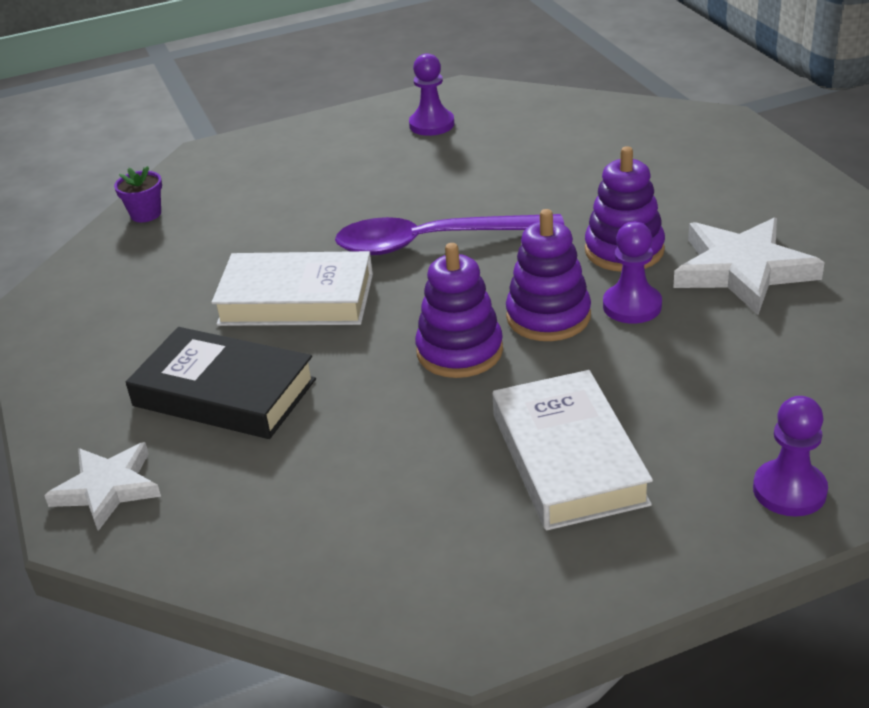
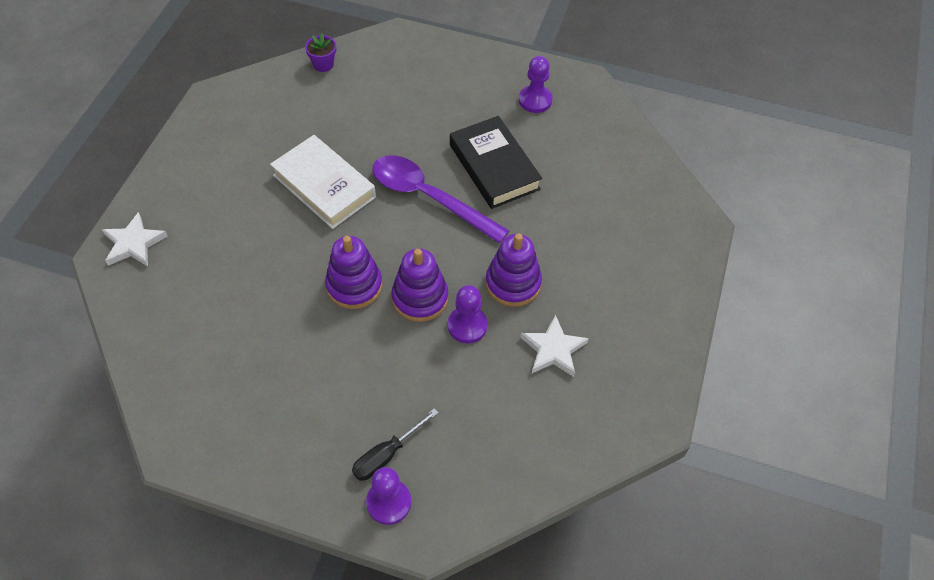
camera: 35 degrees right, 20 degrees up
(224, 393) = (231, 224): black book -> black book (494, 167)
(568, 458) = (321, 395): white book -> none
(721, 455) = (386, 455): none -> black screwdriver
(742, 270) = (553, 349): white star -> white star, size x0.66

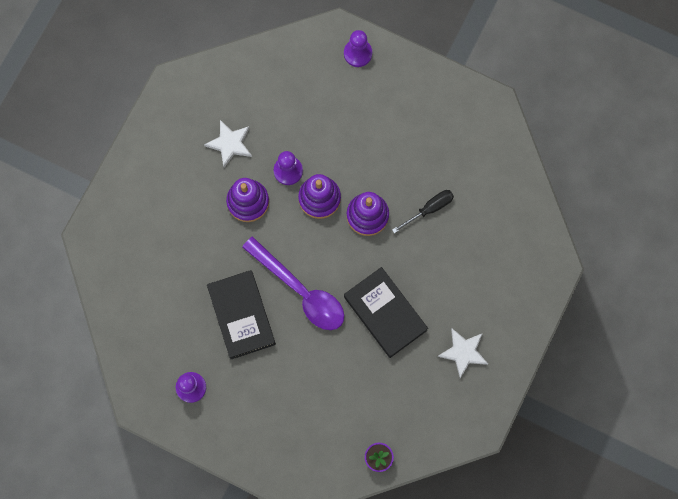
camera: 170 degrees left, 20 degrees up
(133, 243) = (536, 276): white star -> white star (463, 352)
(324, 186) = (385, 313): white book -> black book
(386, 455) = (356, 84): black screwdriver -> black screwdriver (429, 209)

